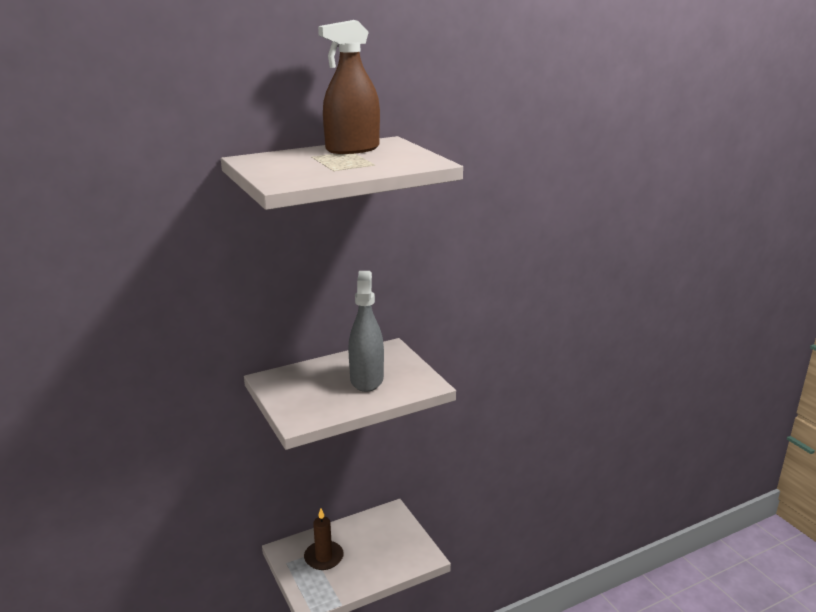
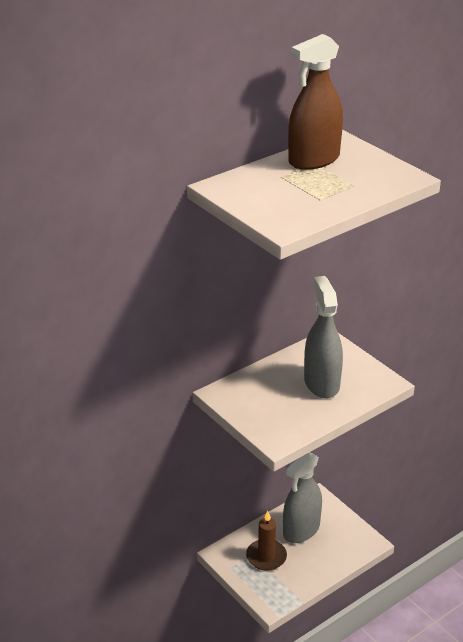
camera: 10 degrees left, 10 degrees up
(366, 537) = (301, 530): none -> grey spray bottle

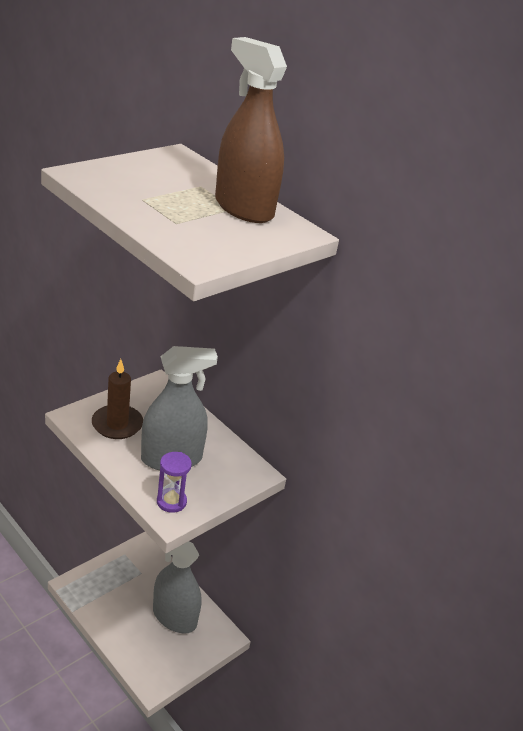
camera: 80 degrees right, 0 degrees up
(266, 557) = (137, 583): brown candle -> brown candle (117, 424)
(372, 383) = (171, 502): none -> purple hourglass

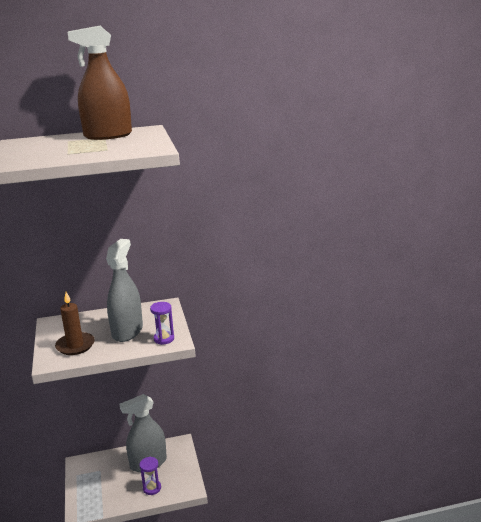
camera: 55 degrees left, 10 degrees down
(135, 640) = (152, 488): none -> purple hourglass

